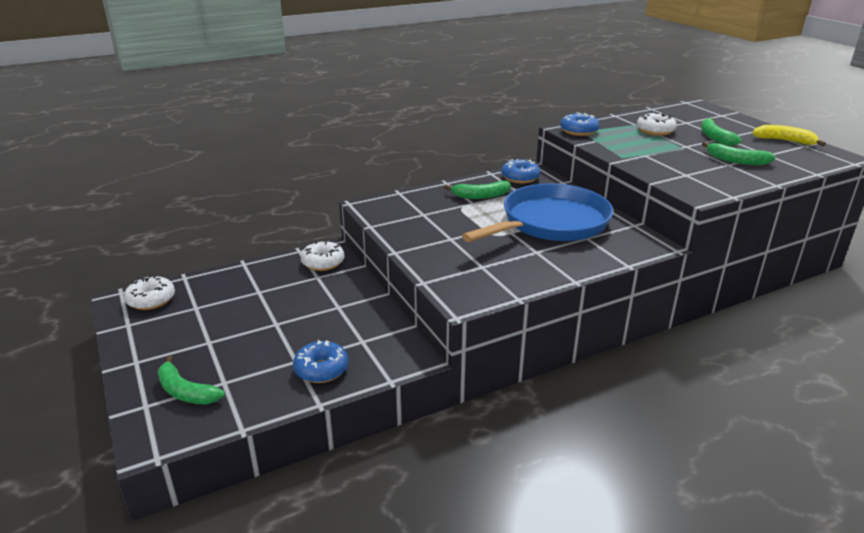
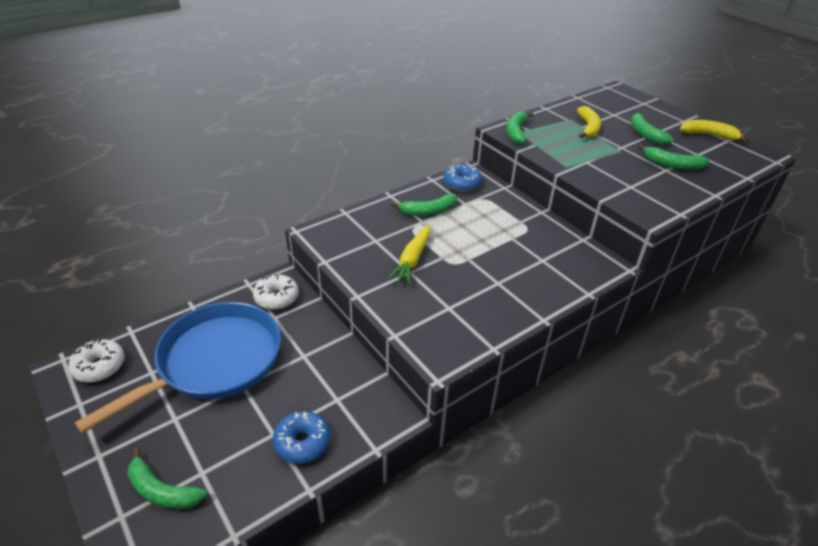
camera: 10 degrees left, 10 degrees up
(455, 230) = (412, 260): none -> yellow carrot
(551, 222) = (504, 242): blue pan -> blue pan (215, 361)
(578, 131) = (516, 132): blue donut -> green banana
(655, 131) = (588, 128): white donut -> yellow banana

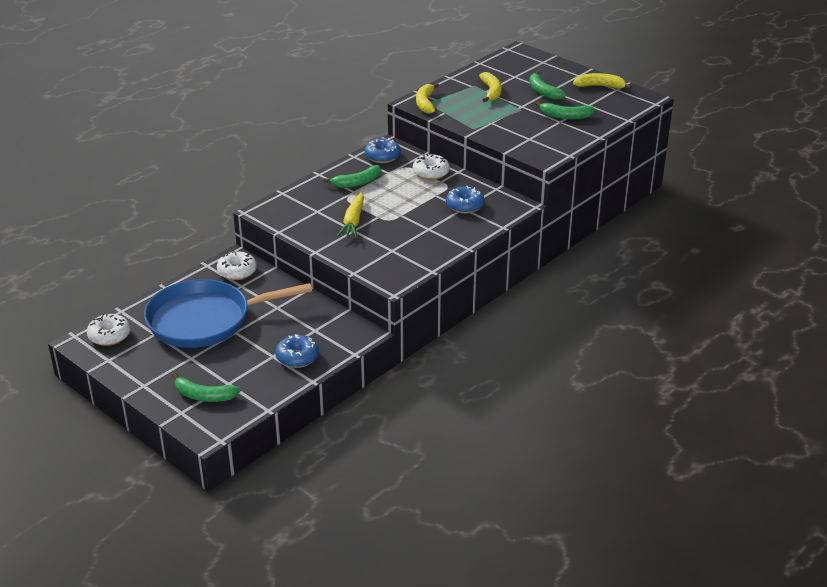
camera: 10 degrees left, 5 degrees down
(215, 361) = (204, 320): blue pan -> blue pan turned 135 degrees counterclockwise
(511, 210) = (431, 173): none -> white donut
(516, 132) = (425, 103): green banana -> yellow banana
(544, 257) = (465, 206): none -> blue donut

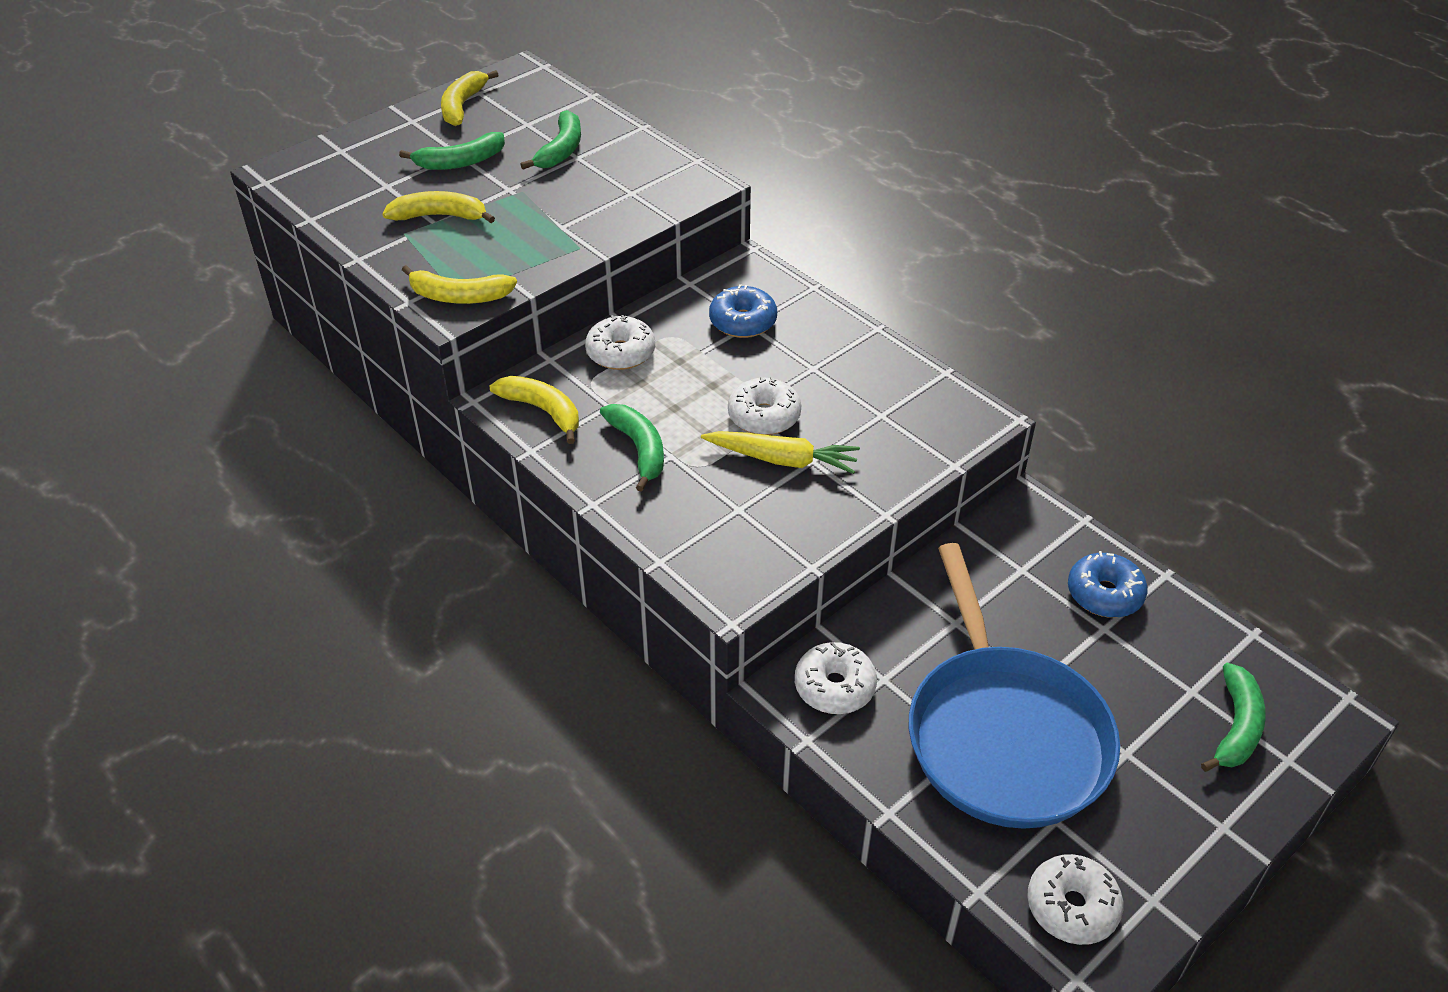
camera: 85 degrees left, 10 degrees up
(382, 156) = (543, 411): blue donut -> yellow banana
(386, 215) = (764, 416): none -> white donut

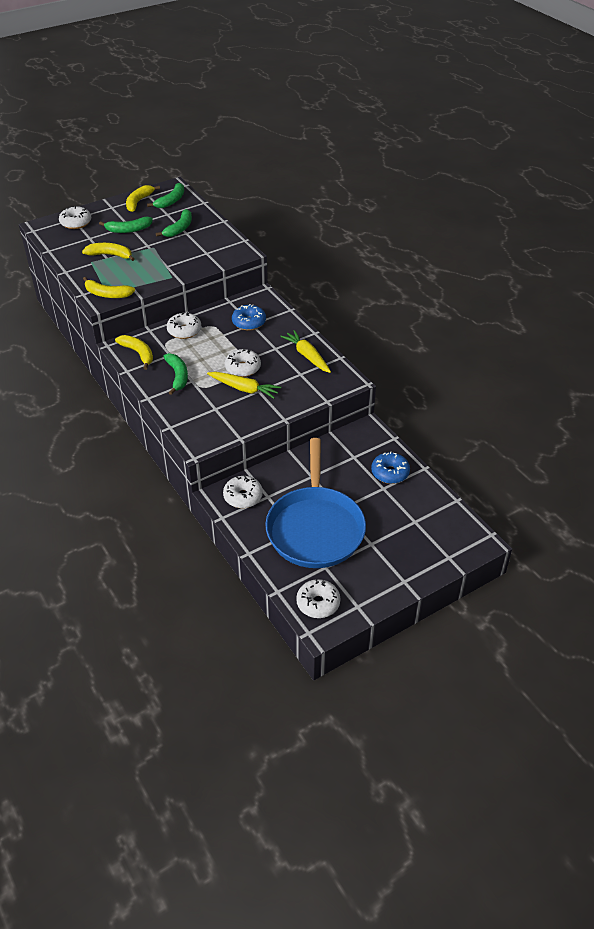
camera: 10 degrees right, 0 degrees up
(349, 158) = (76, 223): none -> white donut
(881, 377) = (307, 356): none -> yellow carrot
(1236, 727) = (429, 539): green banana -> green banana (171, 201)

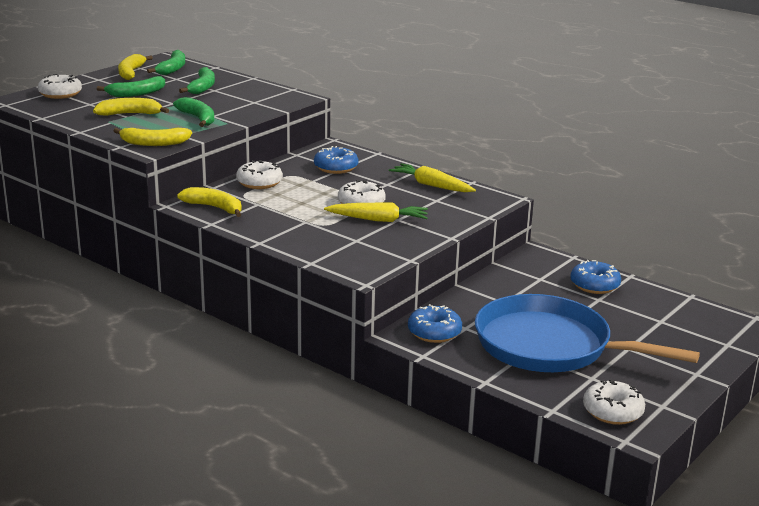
camera: 20 degrees left, 20 degrees down
(177, 376) = (283, 220): green banana -> green banana (198, 118)
(243, 496) = (434, 333): white donut -> blue donut
(315, 528) = (549, 346): blue pan -> blue pan turned 135 degrees clockwise

